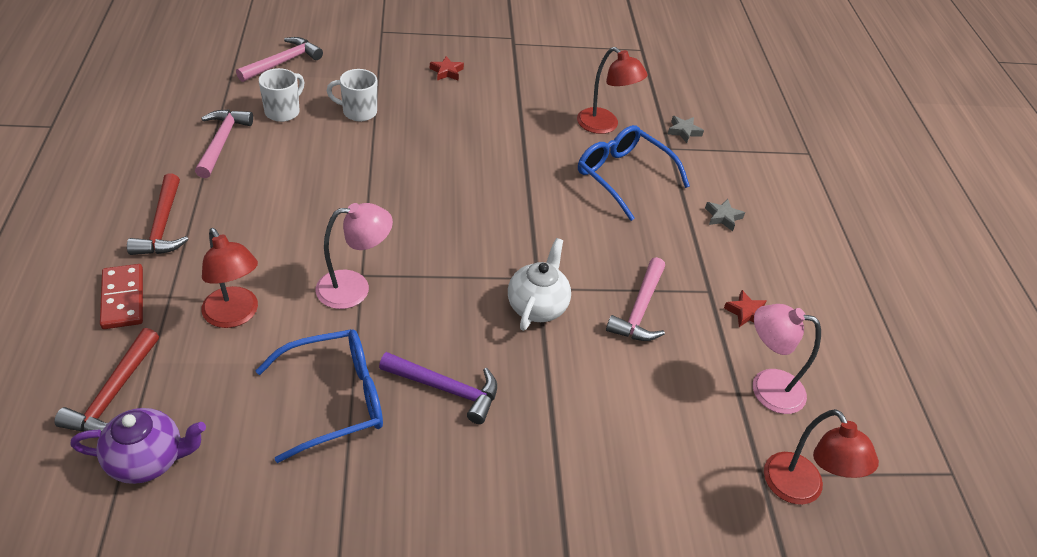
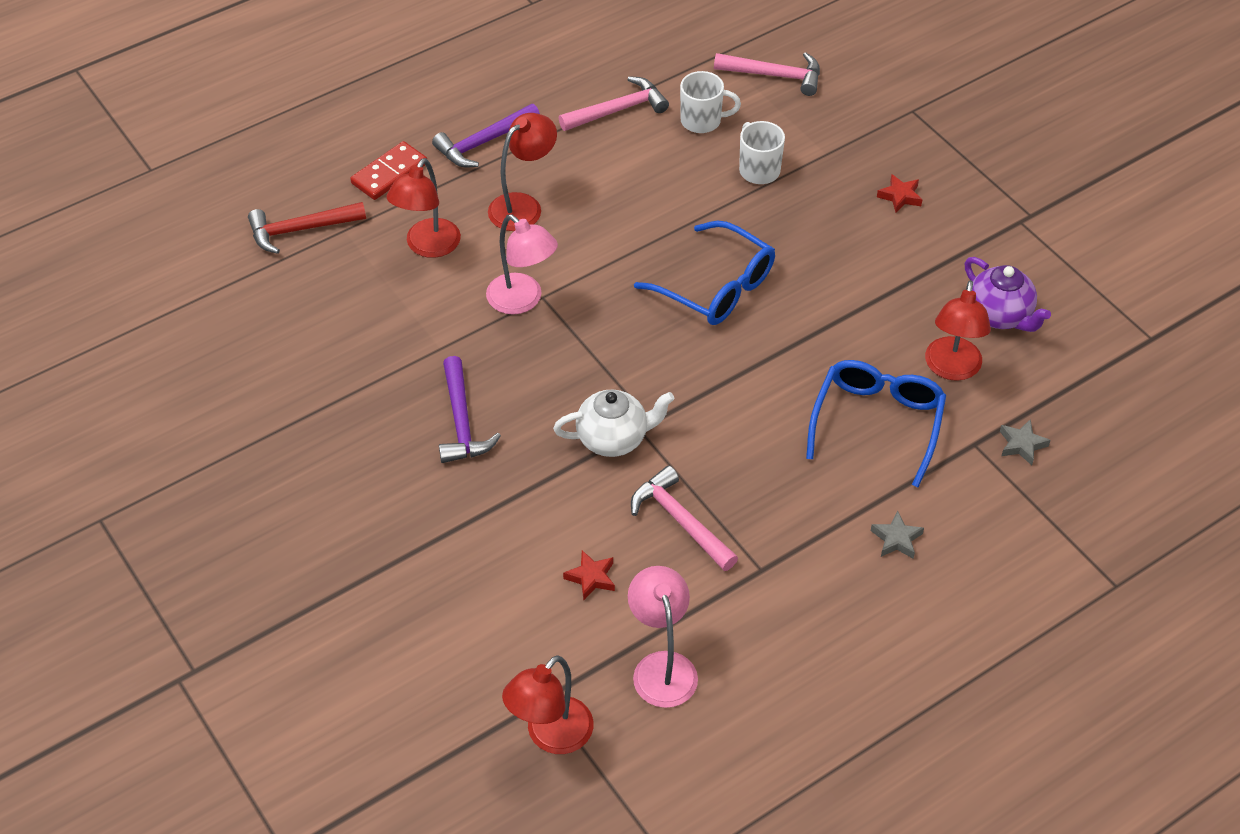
camera: 65 degrees right, 5 degrees up
(148, 460) = (260, 285): purple teapot -> purple teapot (999, 315)
(162, 226) = (483, 143): red hammer -> purple hammer
(257, 238) = (523, 206): none -> red lamp
(335, 399) = (395, 357): blue glasses -> blue glasses (716, 287)
(639, 310) = (680, 520): pink hammer -> pink hammer turned 60 degrees clockwise
(745, 312) = (757, 613): red star -> red star (591, 577)

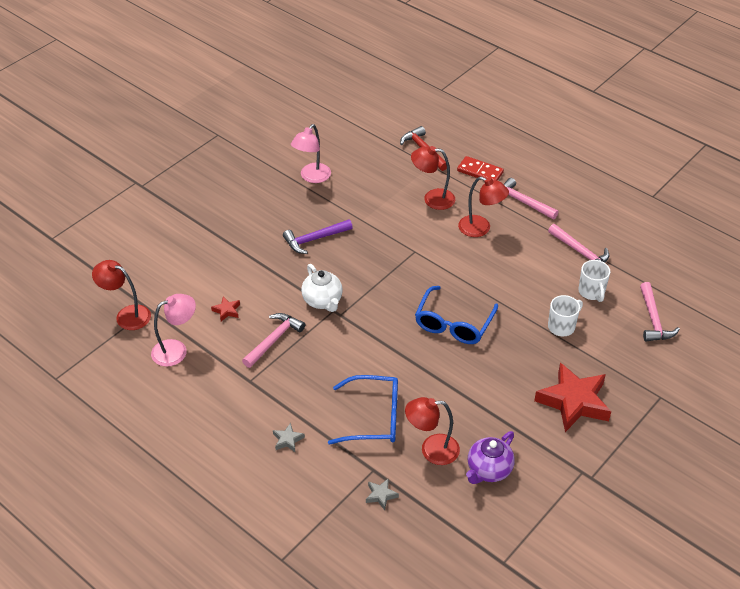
camera: 75 degrees right, 5 degrees down
(483, 143) = (522, 202): purple hammer -> pink hammer
(522, 301) = (408, 244): pink lamp -> pink lamp (312, 177)
(900, 196) = (573, 402): red star -> red star, size x2.41

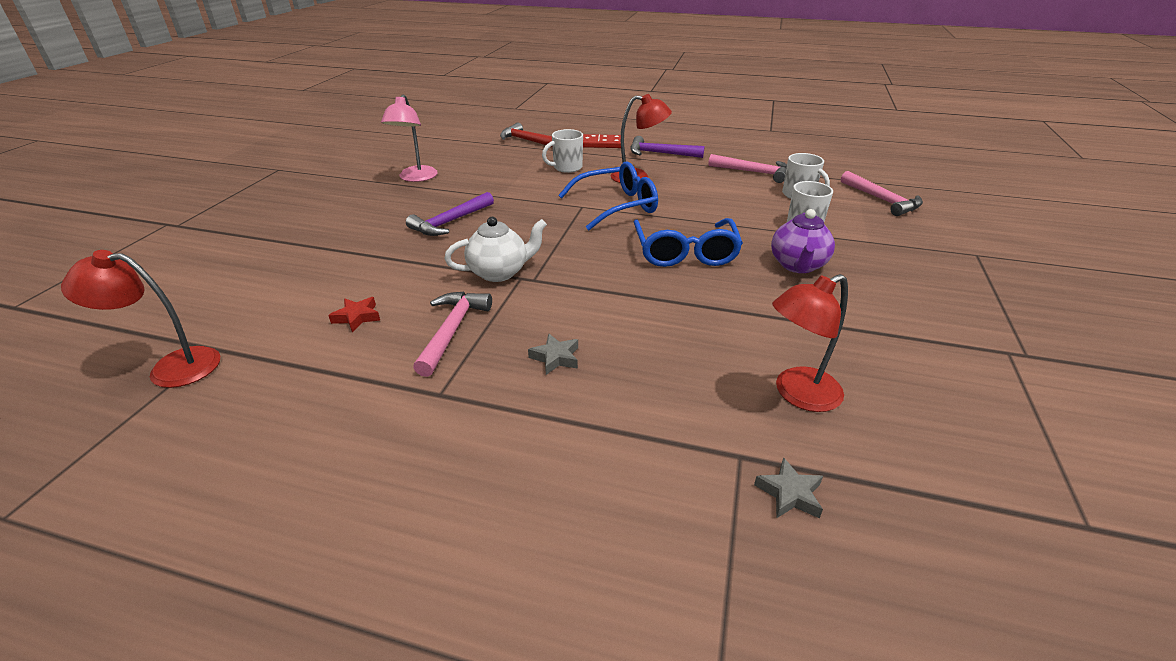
camera: 25 degrees left, 10 degrees down
(176, 350) = (283, 390): pink lamp -> none
(288, 440) = (559, 462): grey star -> grey star (555, 358)
(323, 301) = (499, 272): white teapot -> white teapot turned 60 degrees counterclockwise
(374, 418) = (676, 380): blue glasses -> blue glasses (617, 206)
(432, 198) = (566, 168): red lamp -> white mug
(488, 470) = (900, 392): purple teapot -> purple teapot (797, 265)
(522, 202) = (660, 153): pink hammer -> purple hammer
(573, 402) = (900, 284): red star -> none

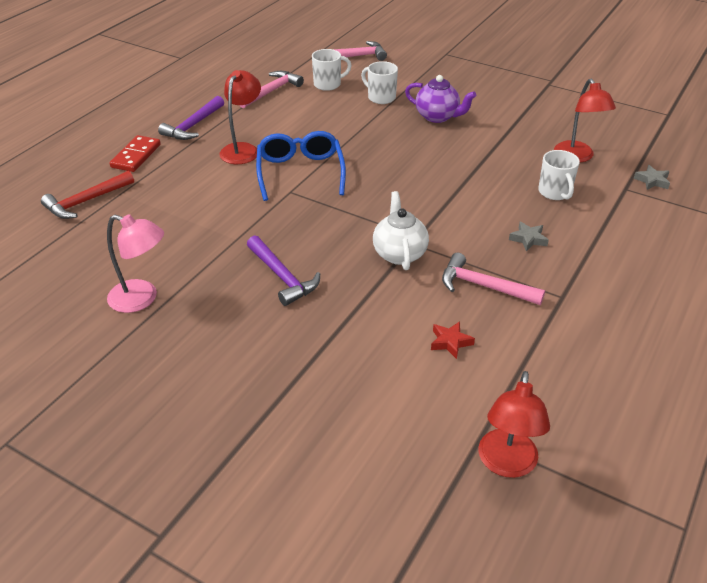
camera: 75 degrees left, 5 degrees up
(566, 168) = (189, 186): white mug -> white mug (555, 192)
(685, 253) = (401, 156): blue glasses -> none

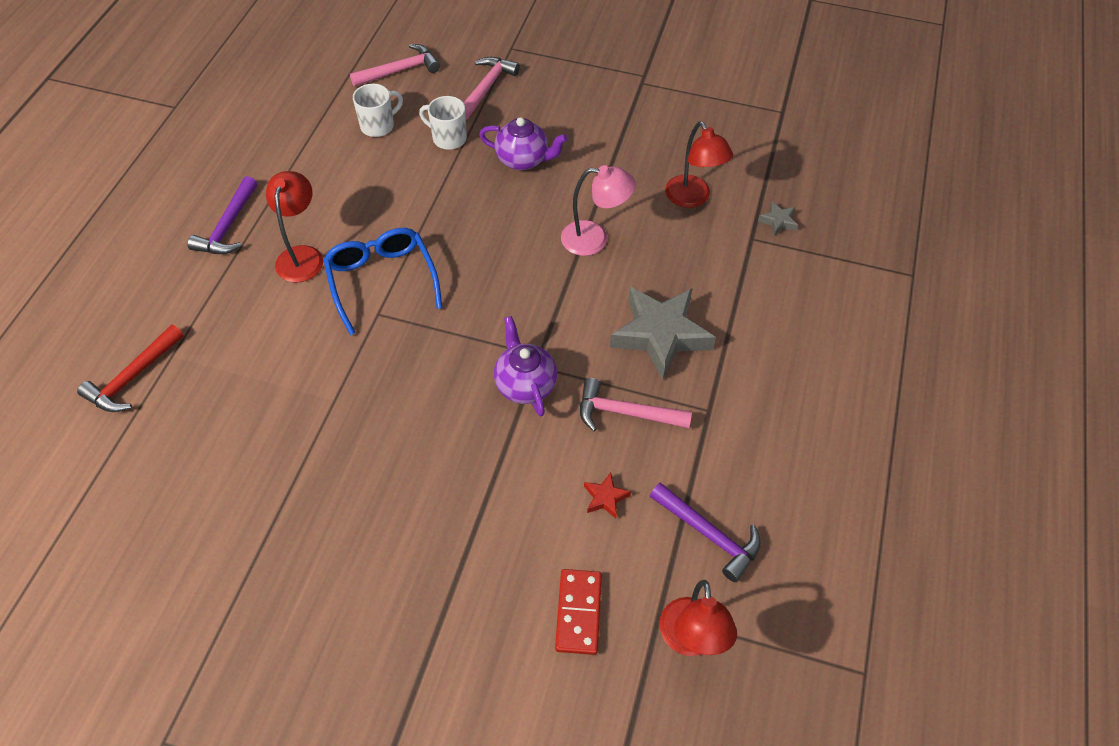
camera: 15 degrees left, 15 degrees up
(136, 156) = (171, 291): red domino -> red domino (578, 612)
(142, 299) = (250, 512): pink lamp -> pink lamp (594, 239)
(272, 91) = (311, 149): pink hammer -> pink hammer (487, 87)
(282, 277) = (403, 446): purple hammer -> purple hammer (709, 535)
(399, 254) = (525, 384): white teapot -> purple teapot
(528, 239) = (660, 335): grey star -> grey star, size x2.41
(555, 192) = (677, 259): white mug -> none

